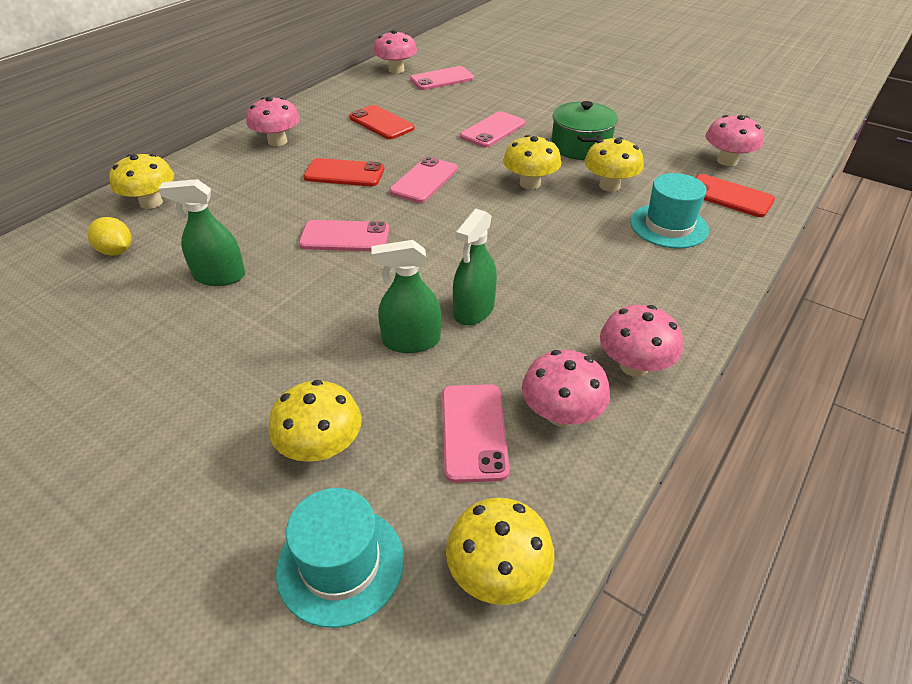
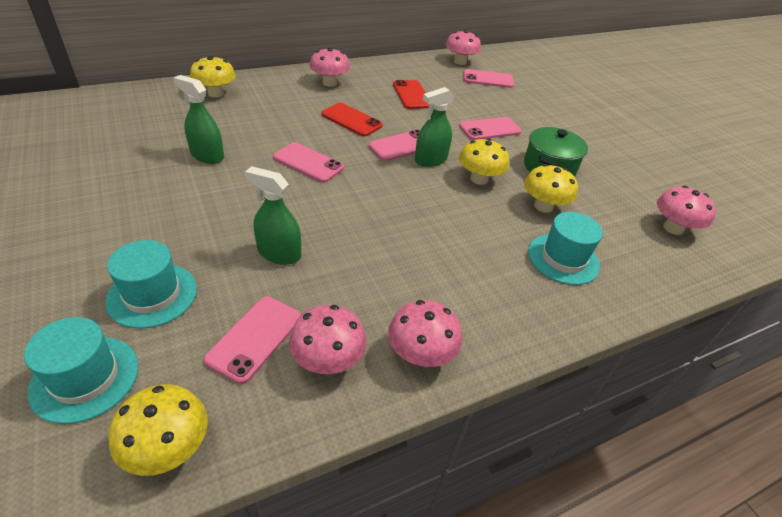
camera: 25 degrees right, 0 degrees up
(116, 251) = (167, 115): yellow lemon -> none
(321, 447) = (152, 295): yellow mushroom -> turquoise hat
(474, 310) = (343, 252): green spray bottle -> green spray bottle (430, 160)
(729, 196) = (645, 258): red phone -> none

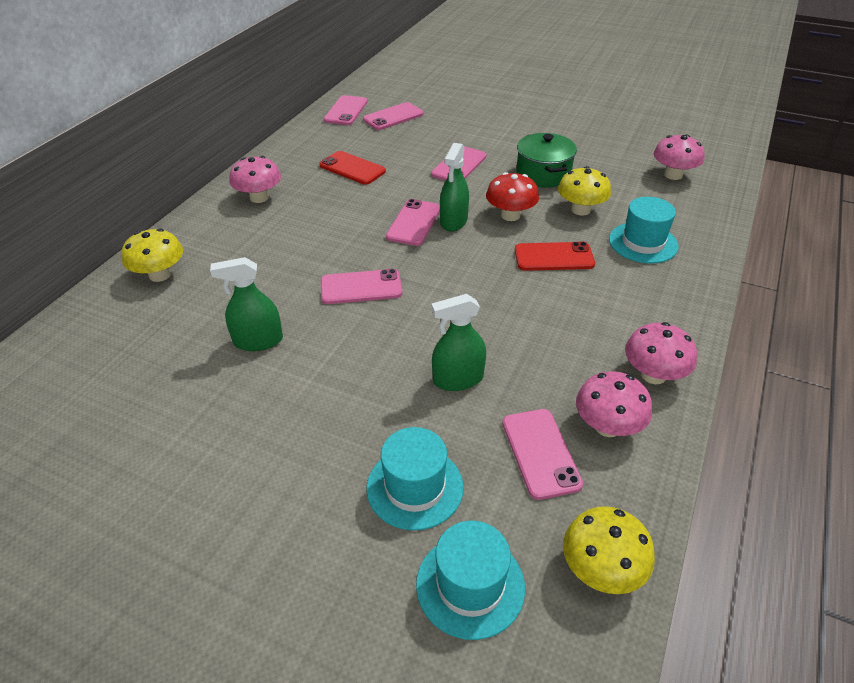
camera: 35 degrees left, 0 degrees up
(351, 120) = (336, 224): red phone -> red phone (554, 257)
(460, 62) = (346, 111): pink mushroom -> pink phone
(479, 179) = (510, 215): yellow mushroom -> red mushroom

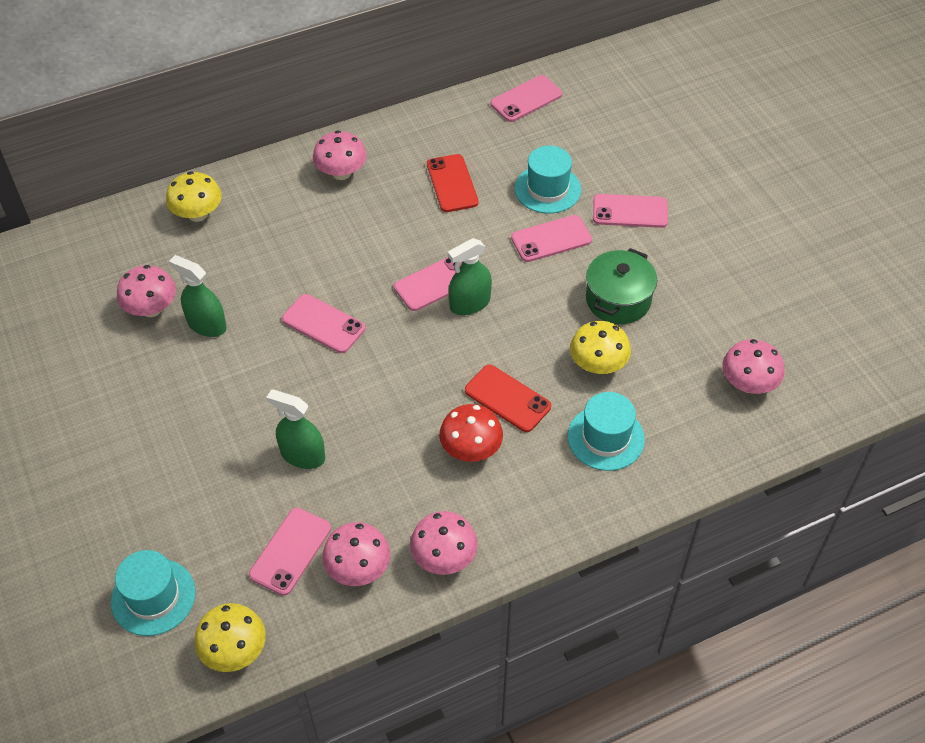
camera: 40 degrees right, 10 degrees up
(189, 358) = (151, 308): none -> pink mushroom
(393, 117) = (562, 134): pink phone -> pink phone (630, 211)
(415, 487) = (189, 512): turquoise hat -> turquoise hat (547, 189)
(510, 215) = (526, 329): red mushroom -> red mushroom (471, 449)

